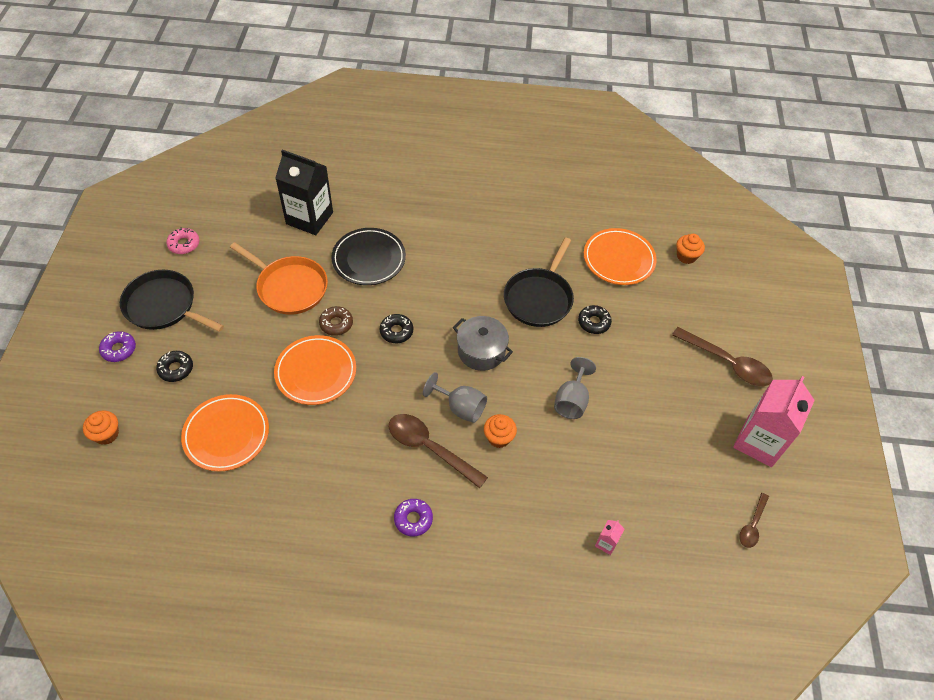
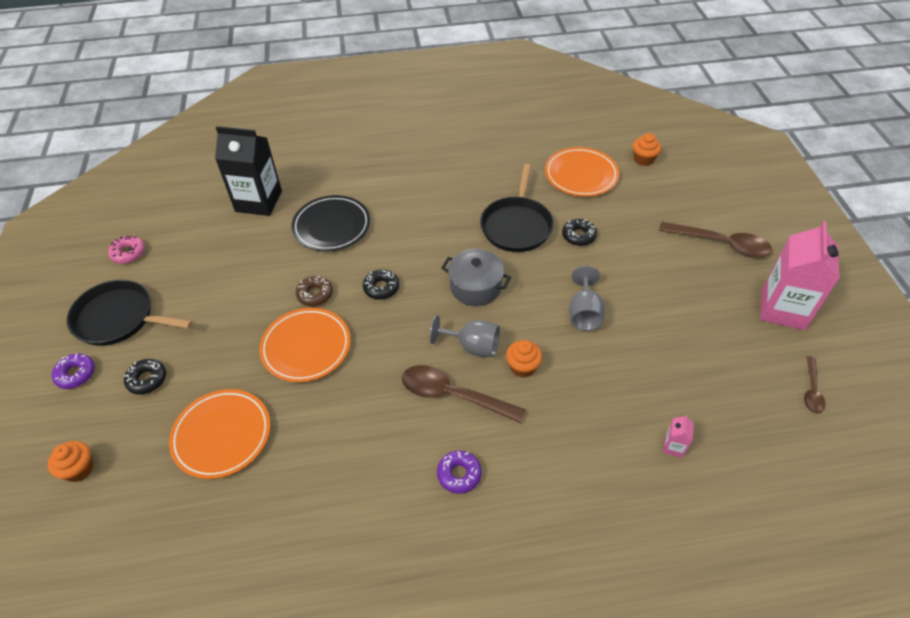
camera: 10 degrees left, 5 degrees down
(290, 287) = (255, 270): orange pan -> none

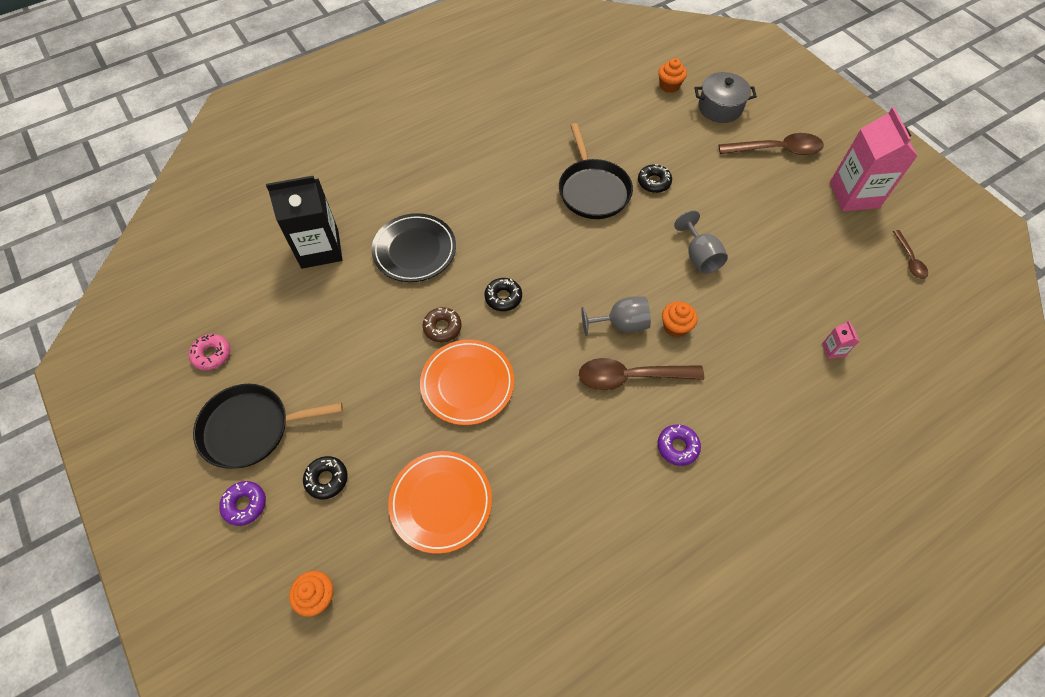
camera: 25 degrees left, 10 degrees up
(475, 287) = (591, 265): grey pot -> grey pot (720, 108)
(581, 175) = (622, 119): orange plate -> none

